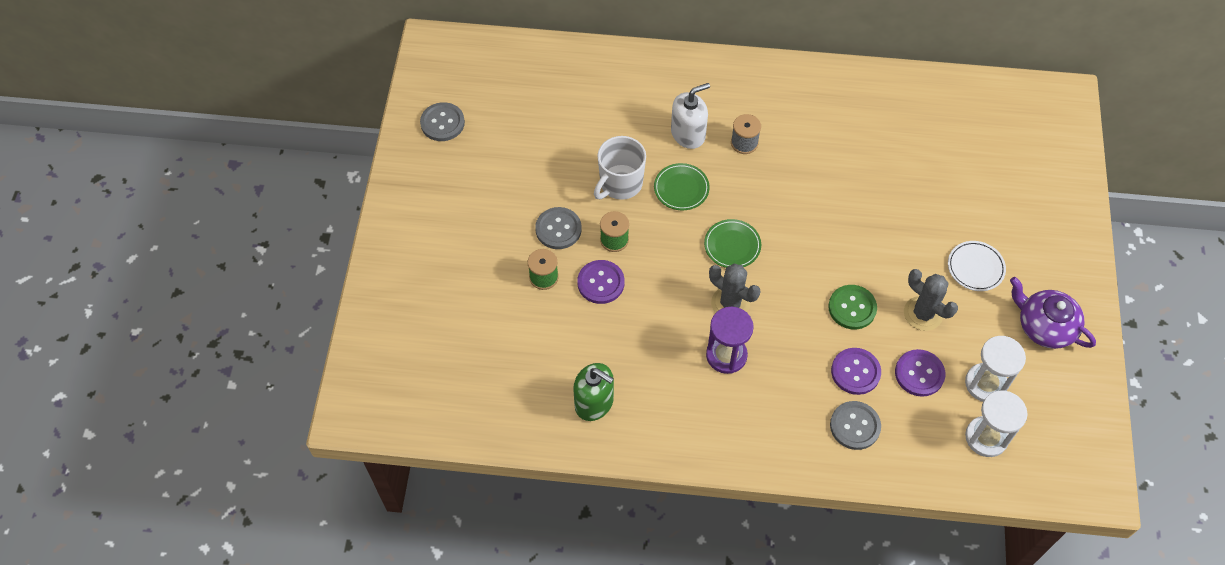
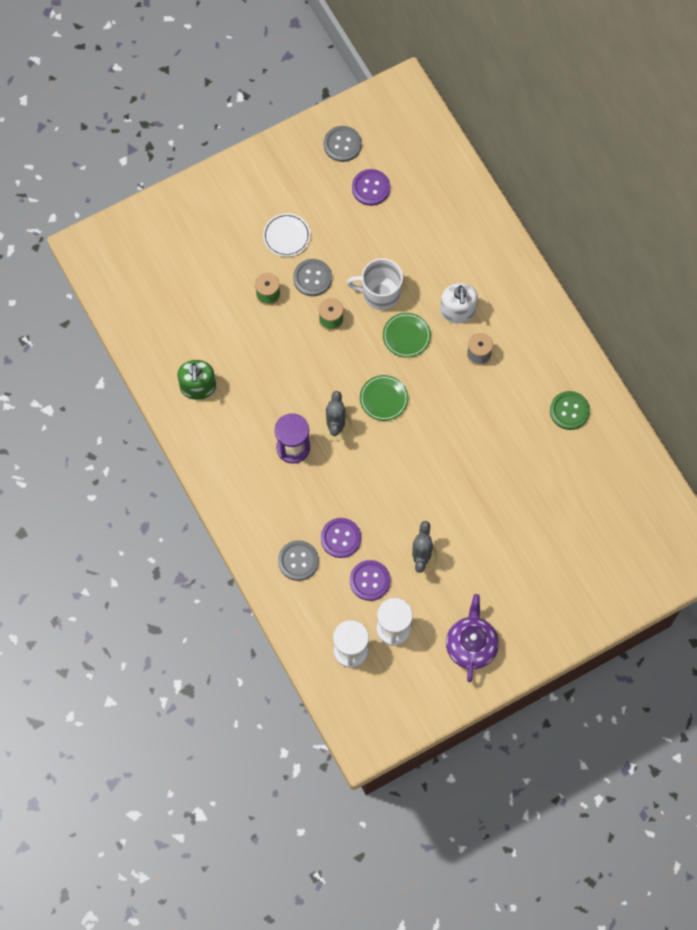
camera: 55 degrees right, 10 degrees up
(601, 283) = (290, 333): purple button -> purple button (371, 188)
(688, 134) = (457, 311): white soap dispenser -> white soap dispenser turned 60 degrees clockwise
(852, 308) = (391, 507): green button -> green button (569, 411)
(975, 267) = (487, 572): white plate -> white plate (286, 236)

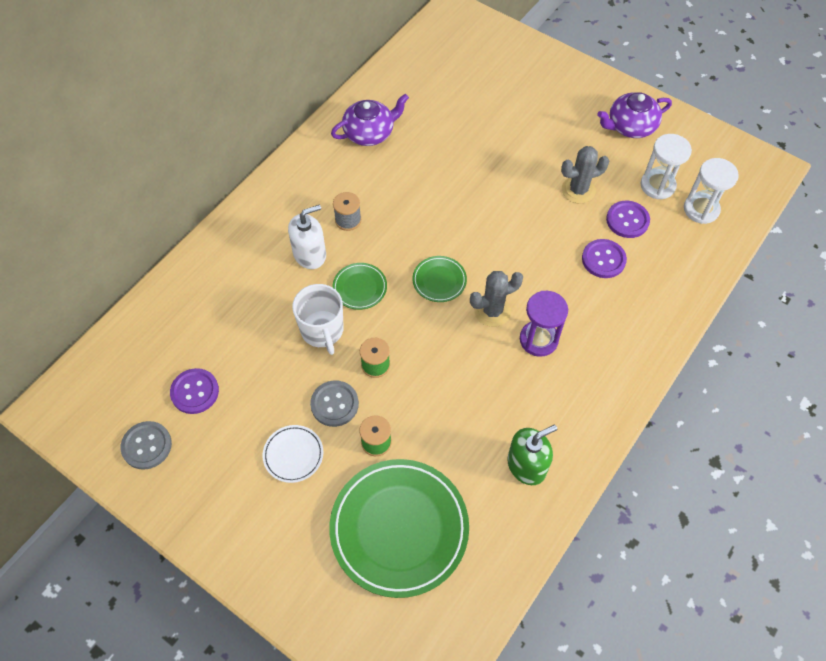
camera: 115 degrees left, 10 degrees down
(197, 283) = (399, 528): none -> green plate
(298, 561) = (649, 285): grey button -> none
(569, 411) = (370, 133): green button -> purple teapot

